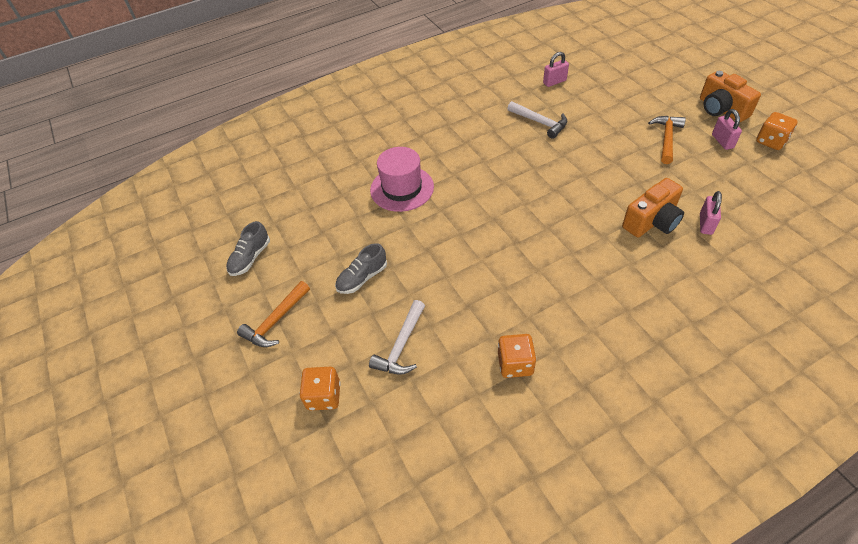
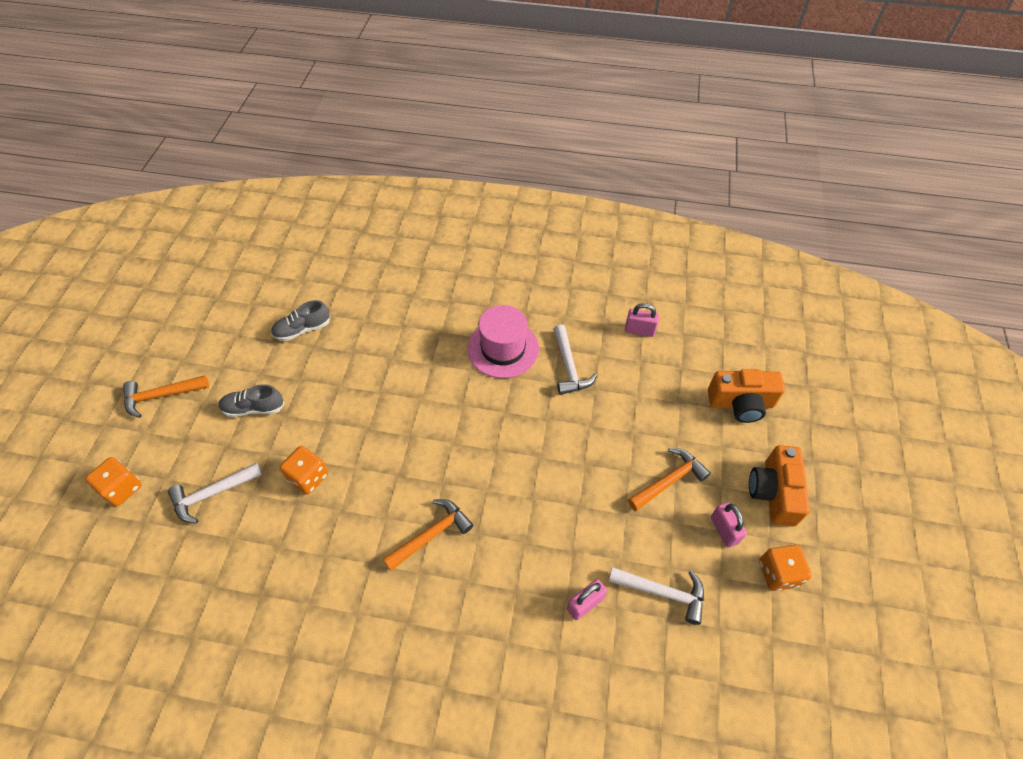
camera: 35 degrees right, 5 degrees up
(250, 258) = (204, 324): grey shoe -> grey shoe (302, 329)
(402, 188) = (375, 345): pink hat -> pink hat (503, 348)
(515, 364) = (266, 587): orange dice -> orange dice (308, 477)
(578, 257) = (431, 535): none -> orange hammer
(652, 221) = (539, 557): orange camera -> orange camera (741, 403)
(722, 141) = (724, 530): pink padlock -> pink padlock turned 45 degrees counterclockwise
(733, 189) = (662, 592): none -> white hammer

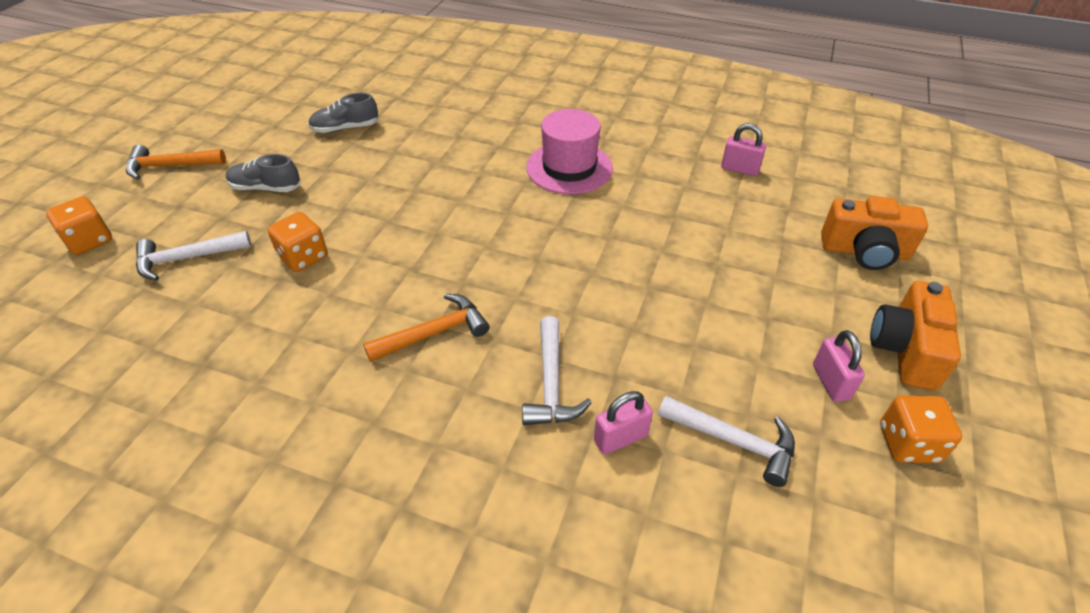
camera: 10 degrees right, 10 degrees down
(569, 367) = (646, 192): white hammer -> white hammer (551, 383)
(669, 481) = (758, 318): orange hammer -> none

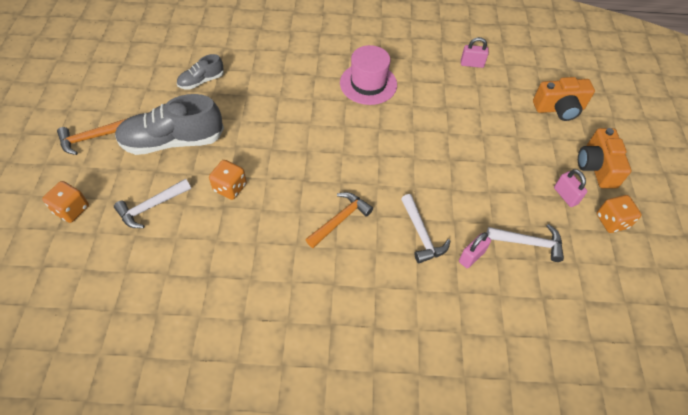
camera: 20 degrees left, 10 degrees up
(266, 188) = (173, 141): grey shoe -> grey shoe, size x1.94

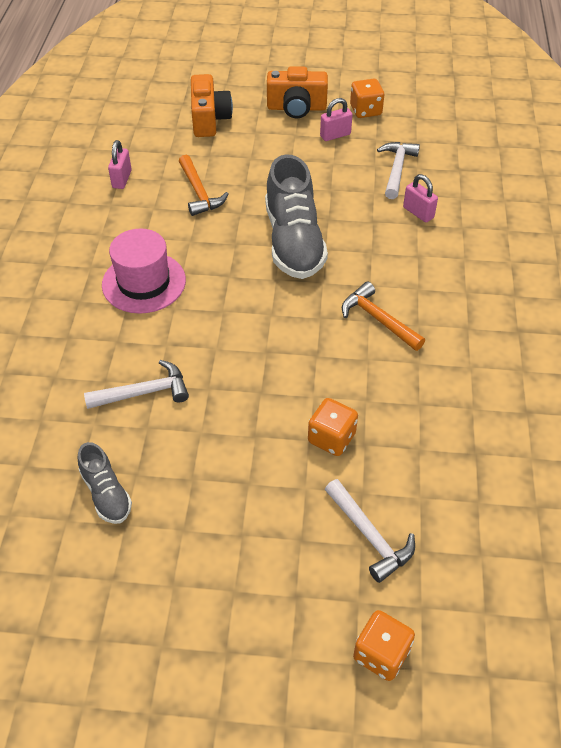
camera: 85 degrees left, 5 degrees down
(91, 138) = (227, 654): orange hammer -> orange hammer (199, 192)
(173, 141) = (241, 522): grey shoe -> grey shoe (294, 242)
(421, 234) = (393, 249): white hammer -> white hammer (144, 392)

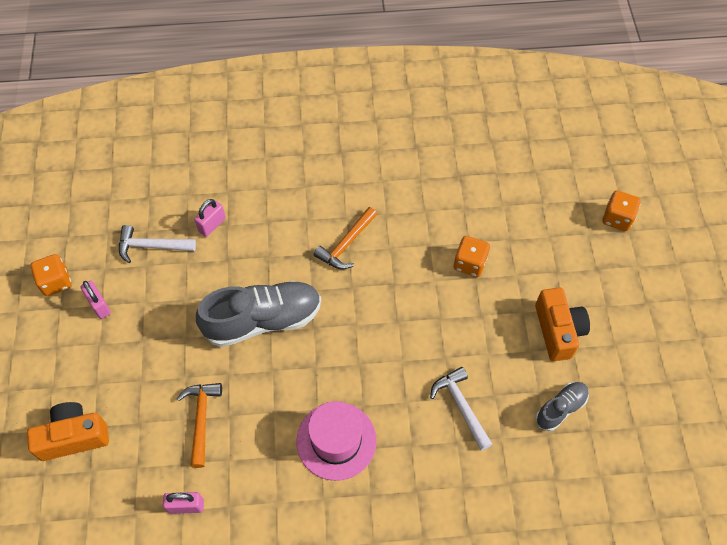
camera: 100 degrees left, 10 degrees up
(199, 192) = (201, 419): orange hammer -> orange hammer turned 60 degrees counterclockwise
(296, 108) = (51, 349): orange camera -> orange camera (558, 331)
(369, 535) = (541, 232): white hammer -> none

